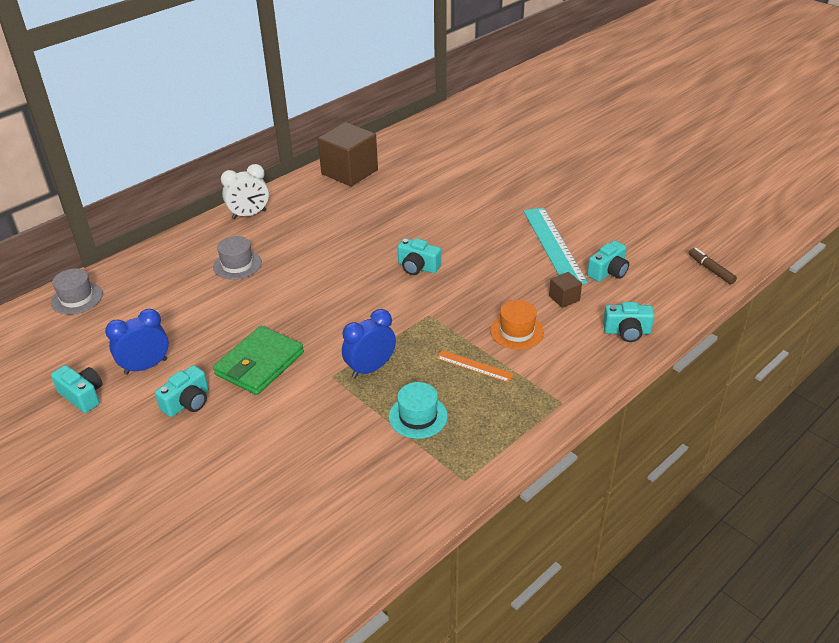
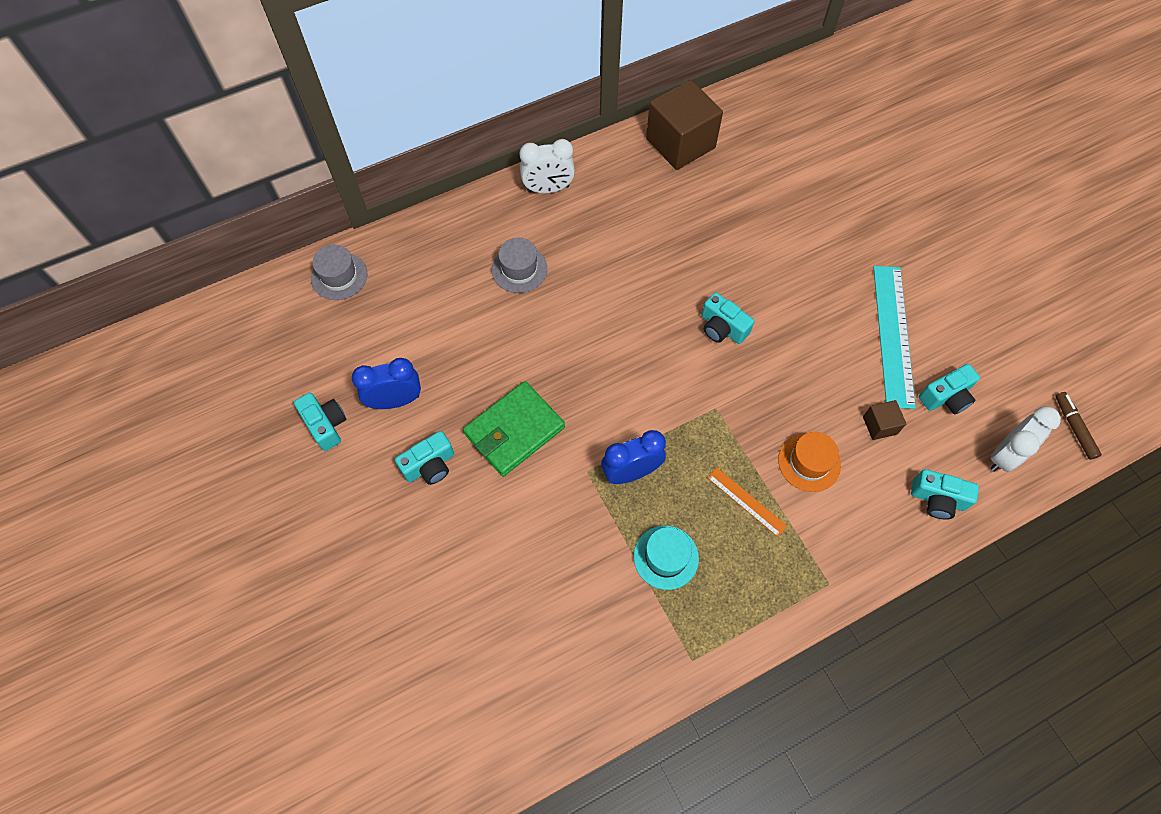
camera: 15 degrees right, 25 degrees up
(667, 295) = (1004, 455): none -> white clock

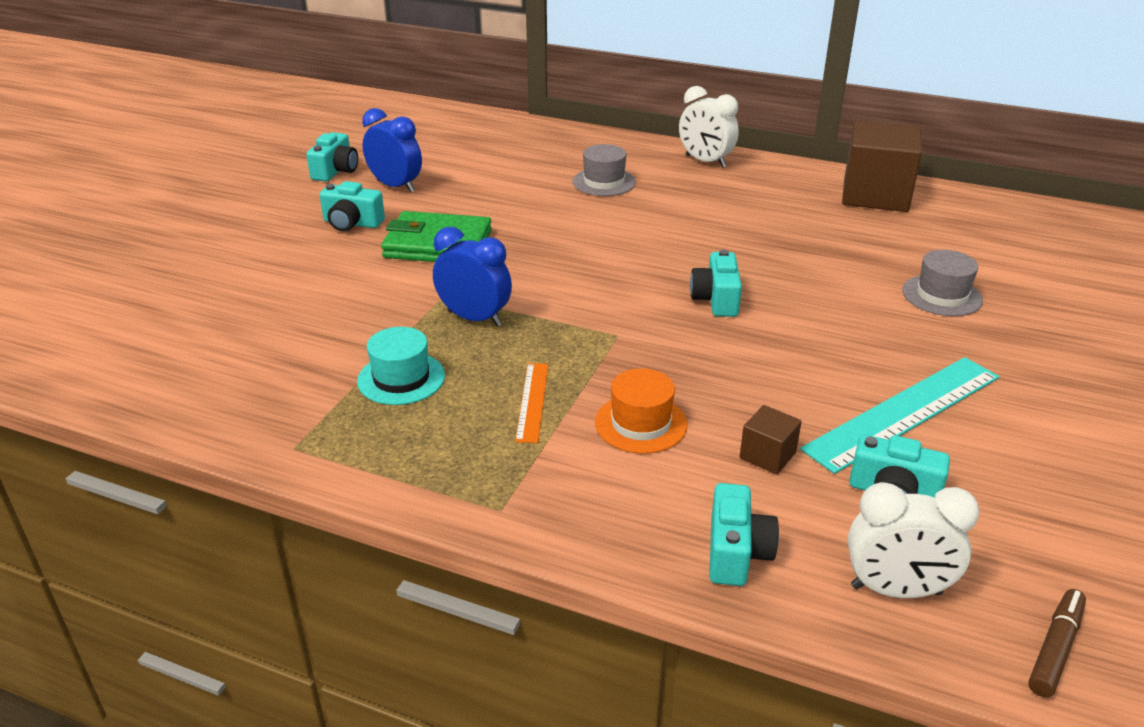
camera: 50 degrees right, 30 degrees down
(339, 276) = (477, 124): grey hat -> grey hat (942, 295)
(937, 499) = (736, 552): turquoise camera -> turquoise camera turned 150 degrees counterclockwise

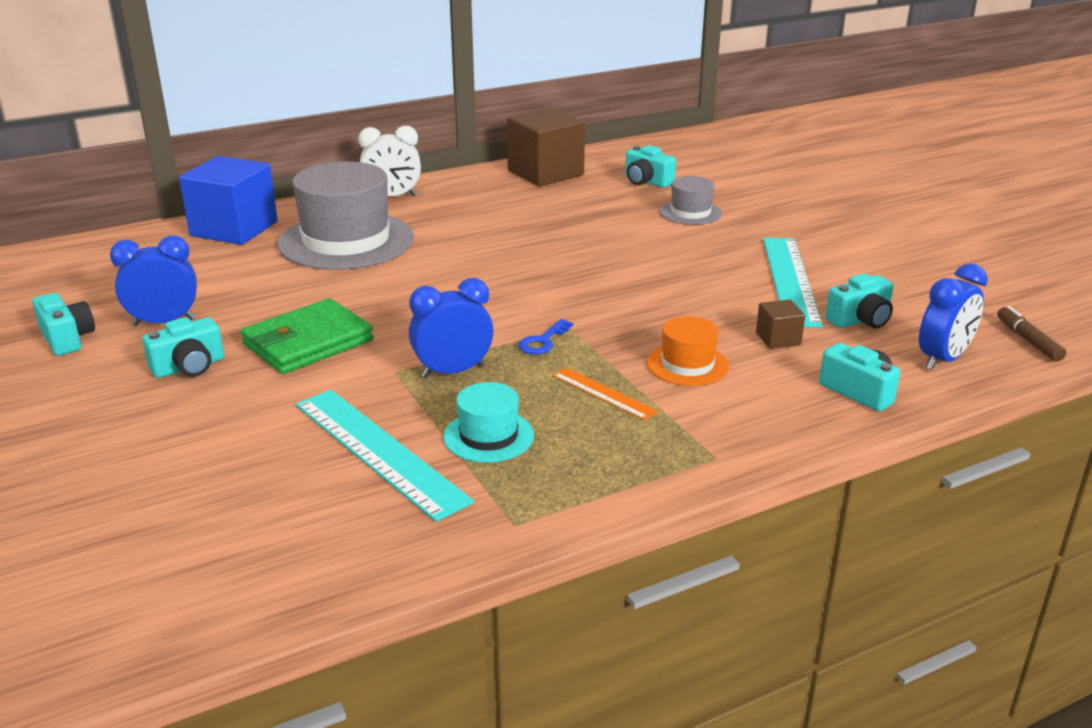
camera: 50 degrees left, 5 degrees down
(329, 343) = (379, 451): none -> turquoise ruler
(553, 139) = (234, 229): none -> blue cube
(576, 334) = (543, 341): none -> blue key
(604, 182) = (346, 241): grey hat -> grey hat, size x2.05
(716, 299) = (582, 276): turquoise camera -> turquoise camera (646, 181)
(896, 590) = (943, 359): white clock -> blue clock

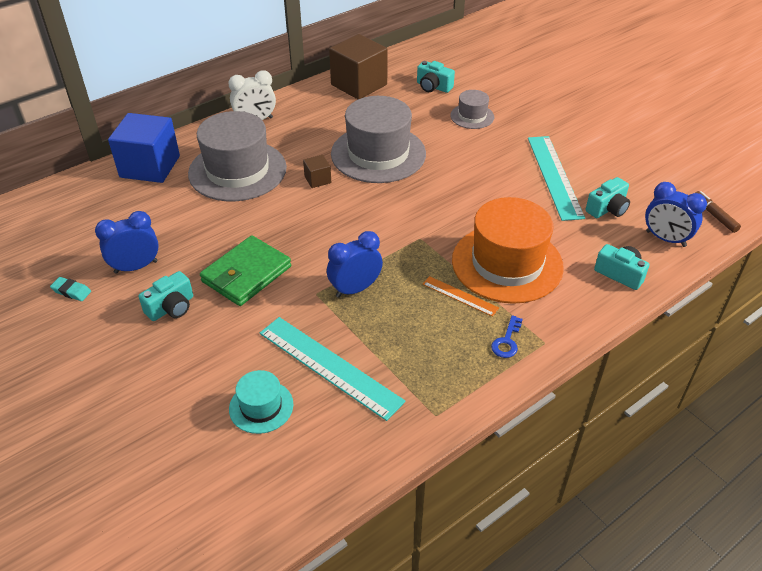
camera: 10 degrees left, 15 degrees up
(67, 338) = (71, 291): turquoise camera -> turquoise eraser
(488, 436) = (397, 343): turquoise hat -> turquoise hat (261, 406)
(543, 341) = (407, 253): blue key -> blue key (507, 341)
(544, 239) = (378, 154): none -> grey hat
(687, 365) = (507, 263): orange hat -> orange hat, size x2.05
(778, 339) = (559, 232): brown cube -> brown cube (317, 179)
(943, 359) = (665, 239): blue clock -> blue clock turned 90 degrees clockwise

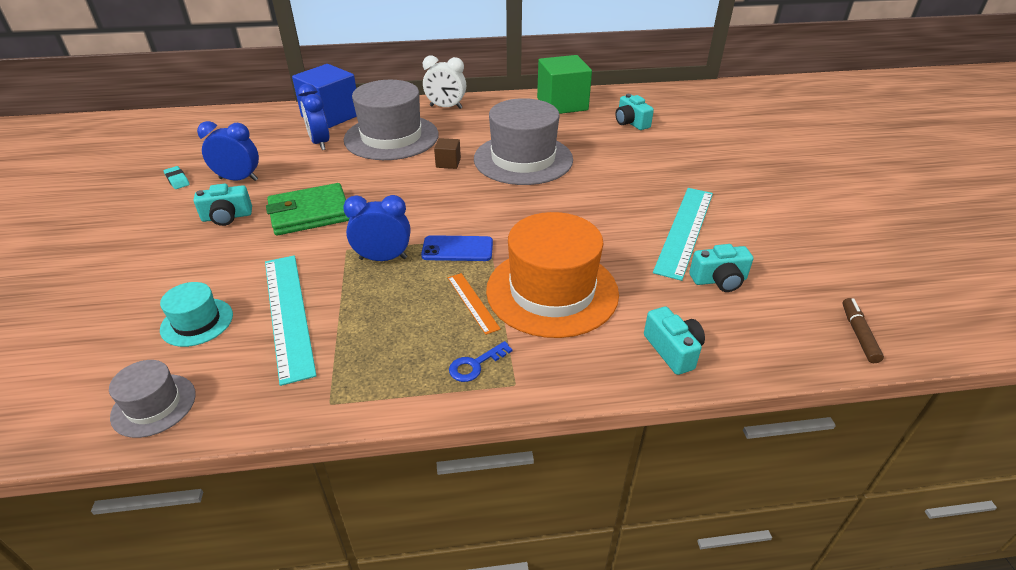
camera: 30 degrees right, 5 degrees down
(359, 85) = (562, 104): brown cube -> green cube
(406, 257) = (457, 249): none -> blue phone
(472, 116) = (646, 155): grey hat -> grey hat (154, 405)
(665, 239) = (766, 336): blue clock -> blue clock (320, 143)

